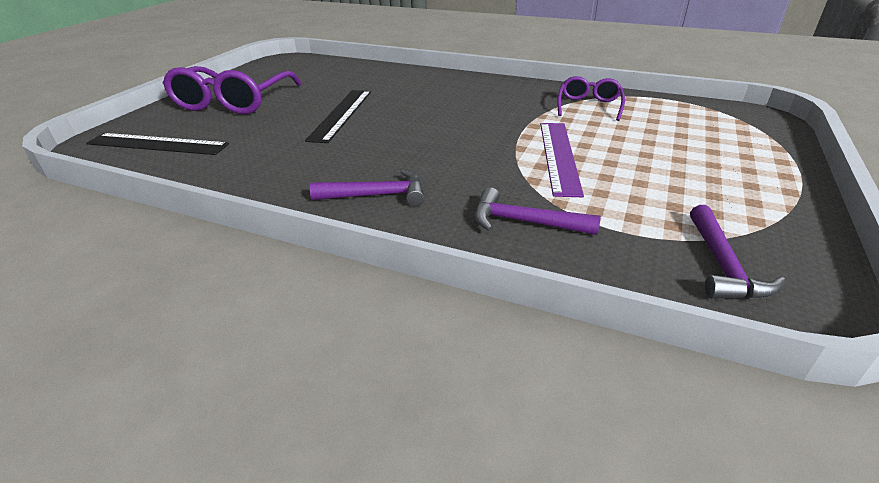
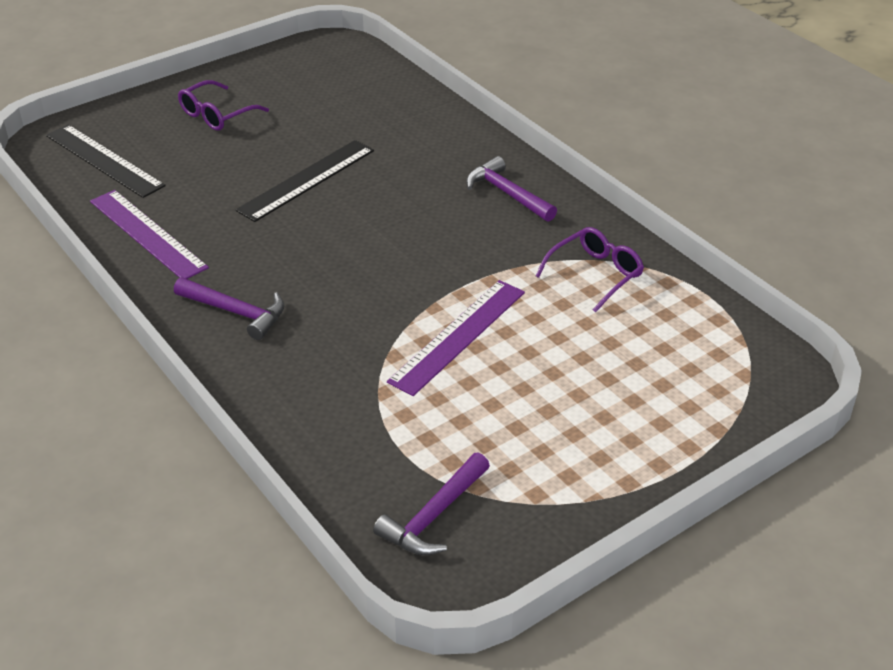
camera: 30 degrees right, 5 degrees up
(233, 102) = (216, 115): purple glasses -> purple glasses, size x0.55
(242, 173) = (147, 234): none -> purple ruler
(524, 222) = (326, 399): purple hammer -> purple hammer (507, 194)

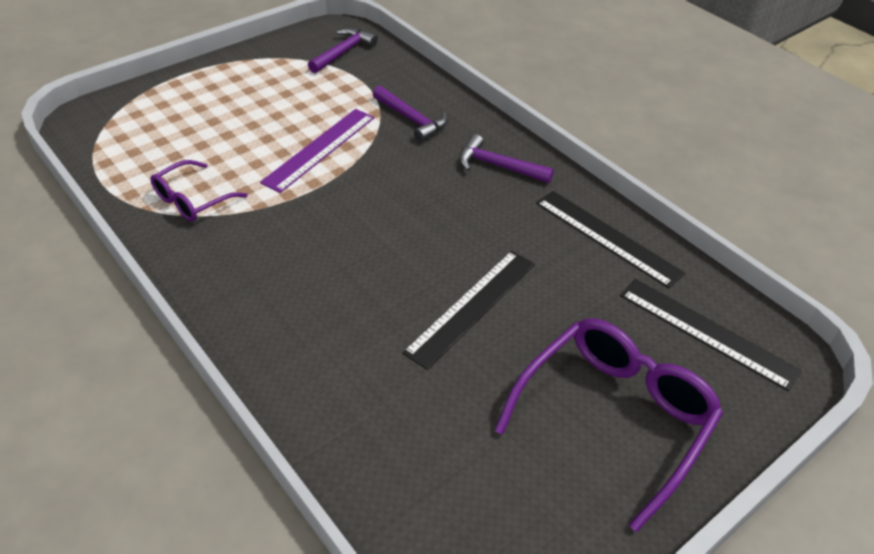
camera: 175 degrees right, 5 degrees up
(147, 234) = (607, 237): purple ruler -> black ruler
(216, 115) = (614, 417): purple glasses -> purple glasses, size x1.81
(507, 194) = (254, 290): purple hammer -> purple hammer (412, 119)

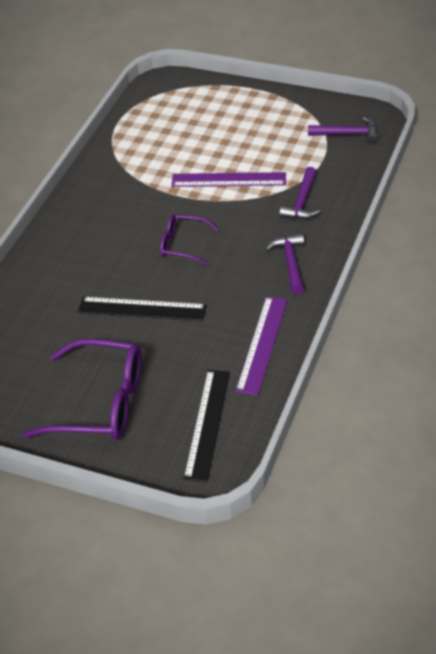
camera: 65 degrees right, 0 degrees up
(192, 200) = (134, 159): purple glasses -> purple glasses (182, 245)
(607, 237) = (262, 344): black ruler -> purple ruler

